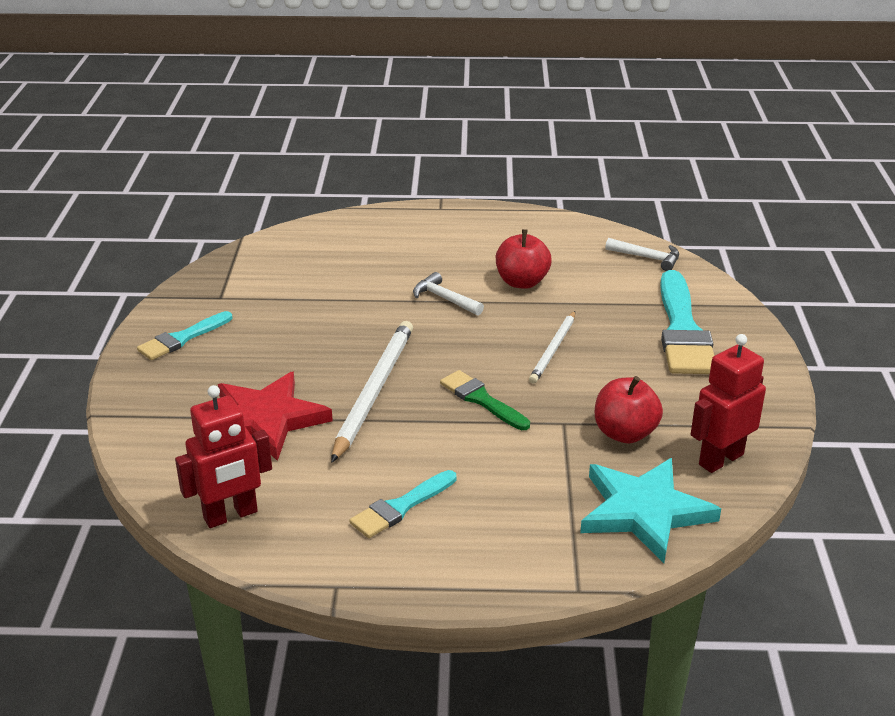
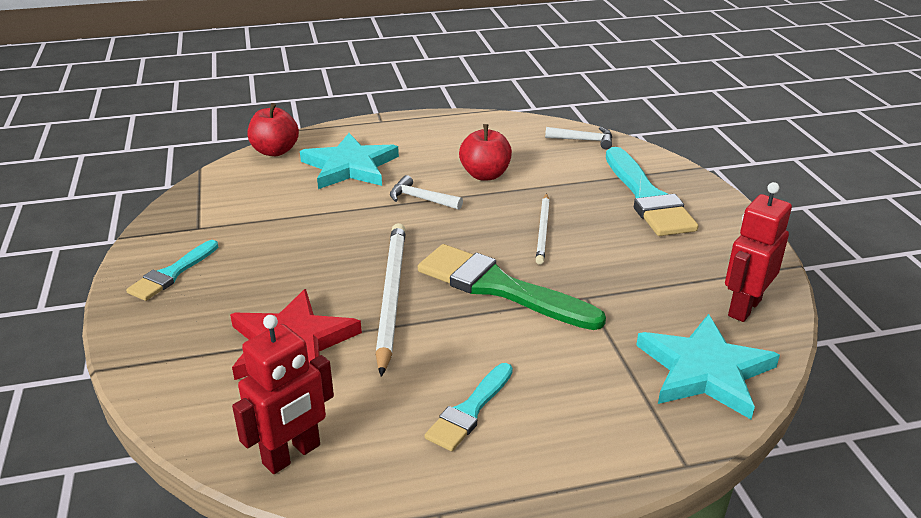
camera: 15 degrees left, 0 degrees up
(387, 254) = (350, 166): none -> turquoise star
(481, 399) = (499, 287): green brush -> green brush, size x1.77
(625, 433) = (647, 298): red apple -> red apple (275, 151)

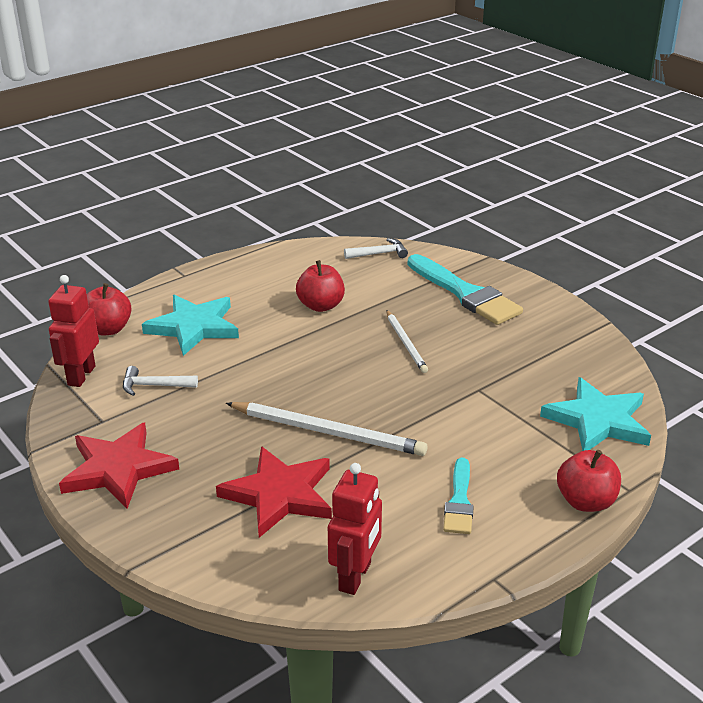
camera: 25 degrees left, 0 degrees up
(172, 274) = (118, 469): turquoise brush -> red star
(391, 296) = (328, 432): white pencil -> white pencil turned 135 degrees clockwise
(420, 199) = (283, 341): white hammer -> white hammer (154, 386)
(499, 287) = (408, 400): green brush -> none
(619, 461) = (585, 501): none -> red apple
(744, 308) = (593, 366): red robot -> red robot (81, 375)

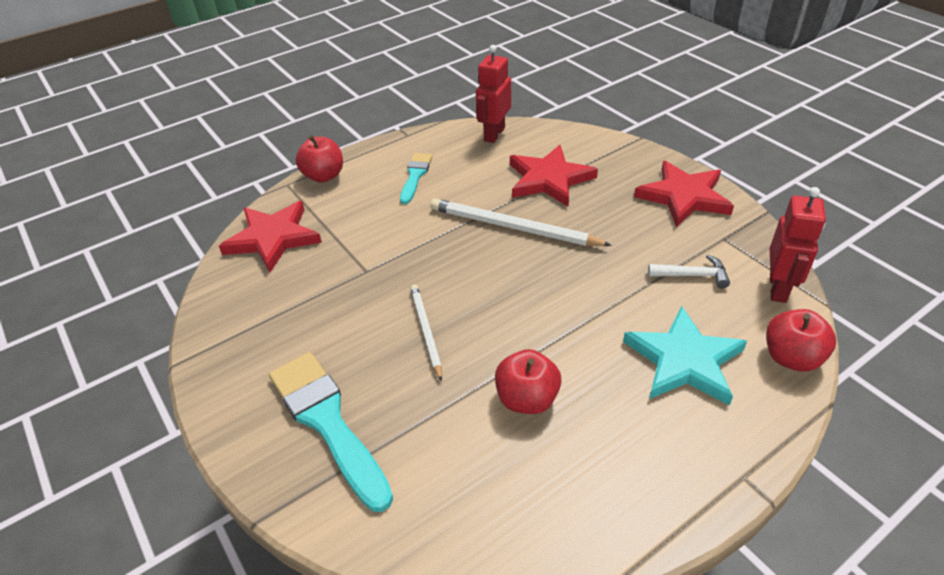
camera: 175 degrees left, 10 degrees up
(379, 254) = (433, 533): white hammer -> none
(598, 420) = (273, 238): turquoise star -> red star

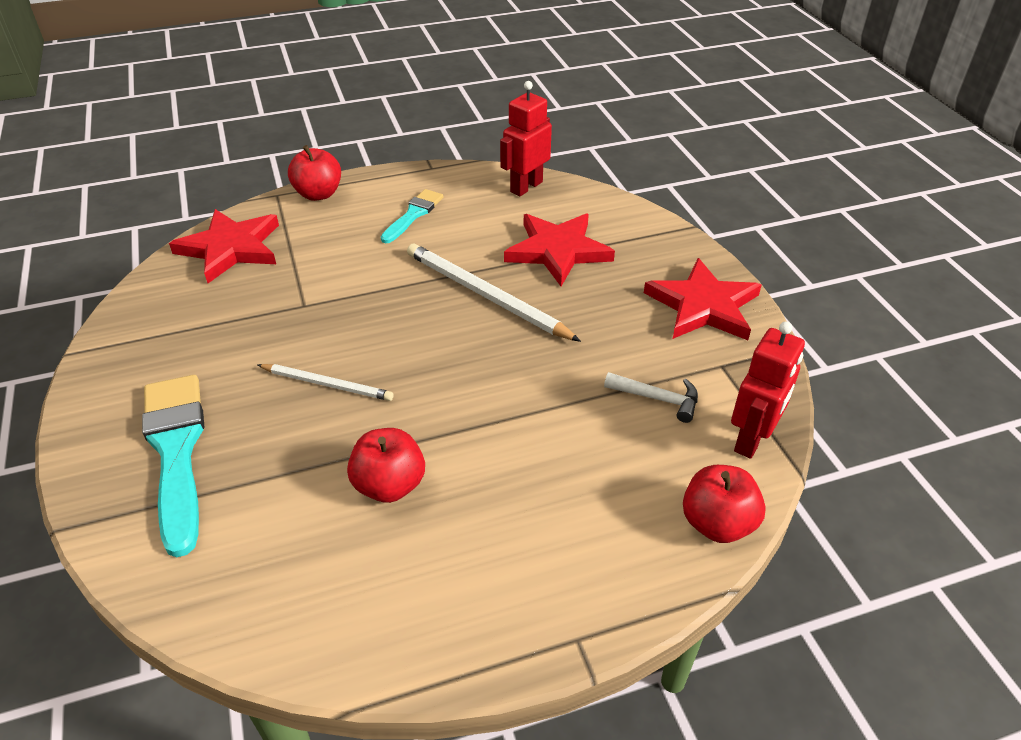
camera: 15 degrees right, 0 degrees up
(426, 331) = (327, 384): white pencil -> white pencil turned 105 degrees clockwise
(684, 360) = (588, 491): turquoise star -> none

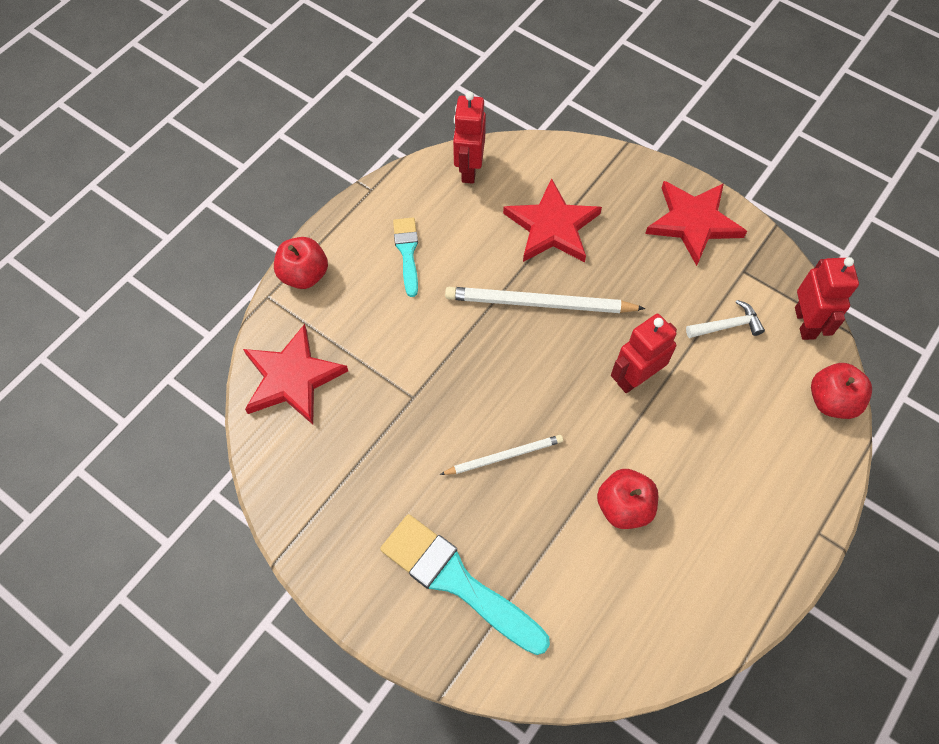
camera: 35 degrees left, 20 degrees up
(516, 391) = (635, 378): none -> red robot

